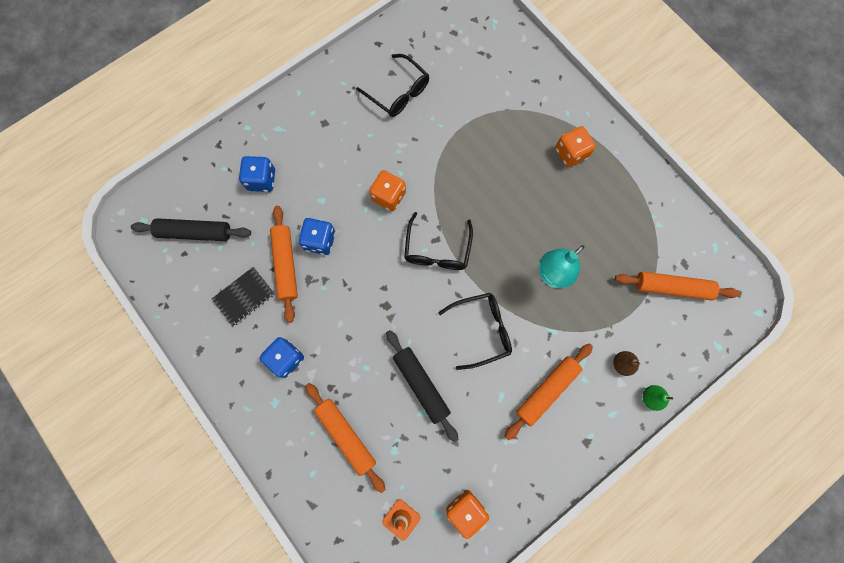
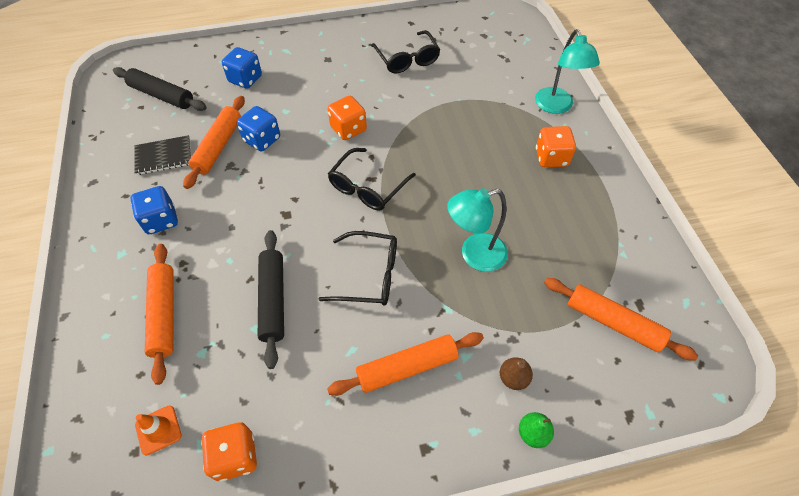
camera: 25 degrees right, 20 degrees down
(553, 95) = (556, 107): none -> turquoise lamp

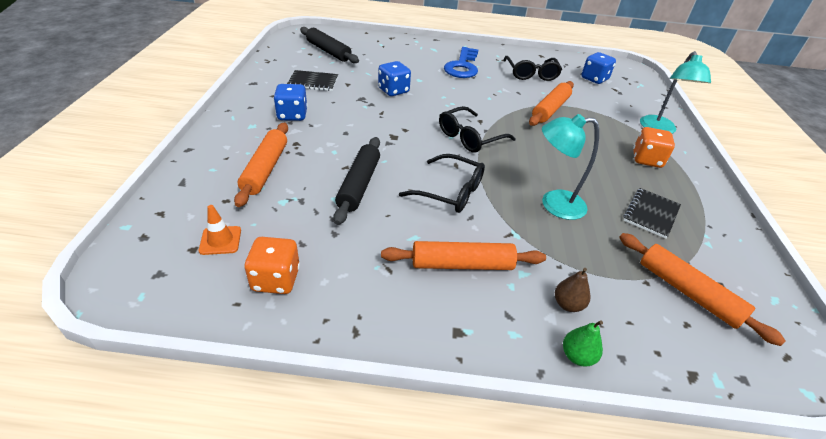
camera: 15 degrees right, 15 degrees down
(218, 146) = (357, 86): orange rolling pin -> orange rolling pin (550, 109)
(245, 79) = (395, 57): blue dice -> blue dice (594, 79)
(327, 71) = (462, 66): none -> blue key
(348, 129) = (466, 101): orange dice -> none
(567, 234) = (651, 214): none -> black notebook

